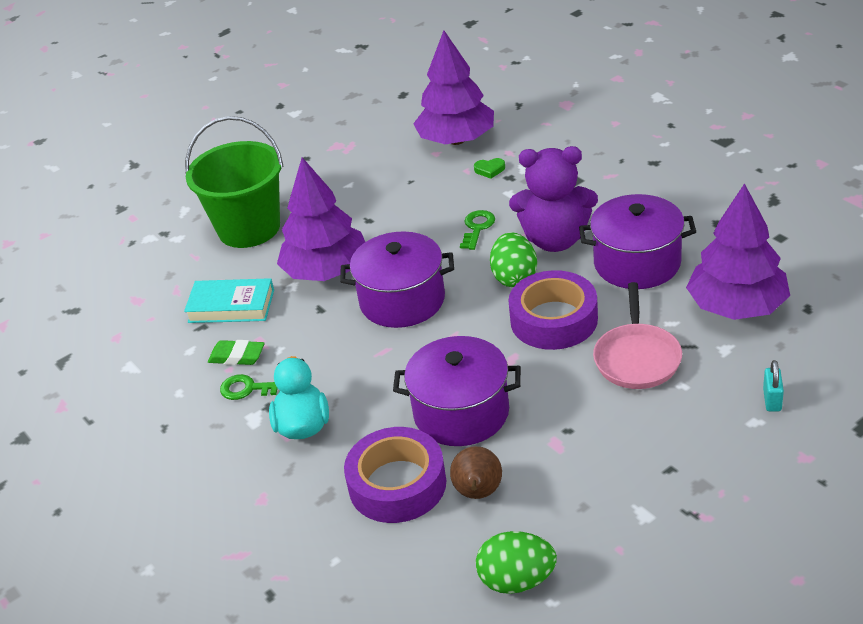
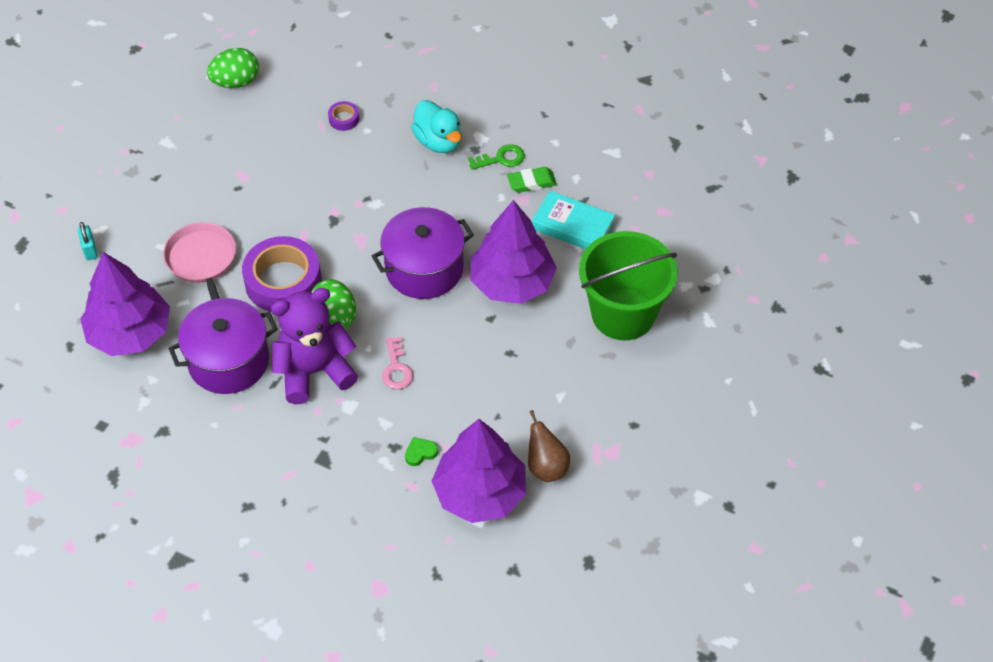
camera: 150 degrees right, 15 degrees up
(231, 306) = (573, 226): turquoise book -> turquoise book turned 45 degrees clockwise
(397, 484) = (344, 119): purple tape -> purple tape, size x0.43
(461, 413) = (323, 181): purple pot -> none
(477, 228) = (396, 368): green key -> pink key
(478, 493) = (284, 127): brown pear -> brown pear (546, 467)

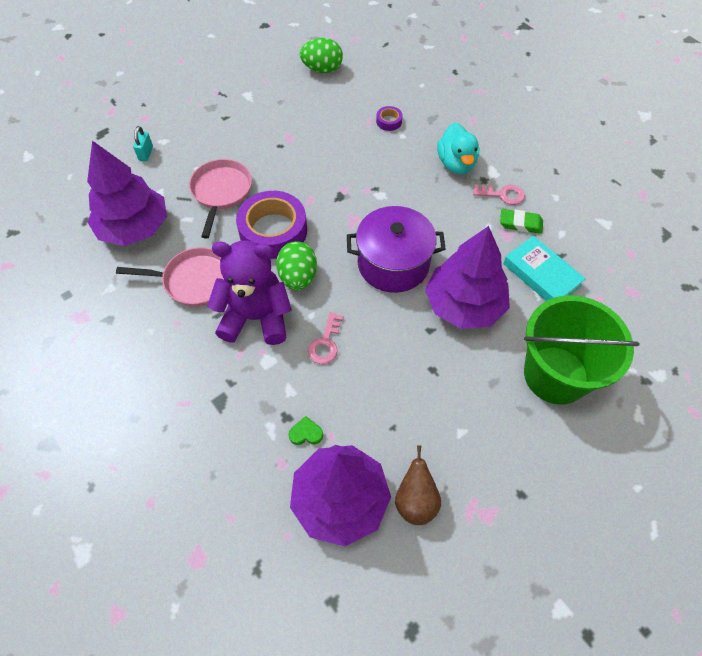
camera: 25 degrees right, 5 degrees up
(228, 361) = (193, 280): purple pot -> pink pan
(501, 158) = (503, 195): green key -> pink key

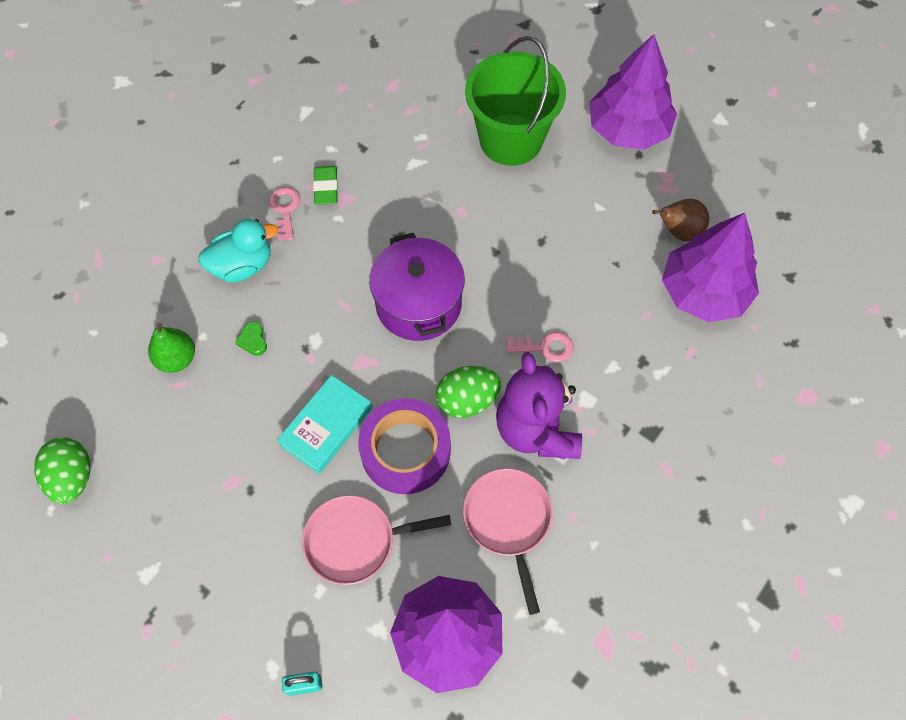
camera: 105 degrees left, 5 degrees up
(306, 433) = (652, 338): green heart -> green heart (253, 340)
(389, 121) = (177, 359): purple tape -> green pear
(464, 305) = (454, 226): purple tree -> purple tree (628, 129)
(541, 274) = (393, 161): turquoise book -> turquoise book (326, 426)

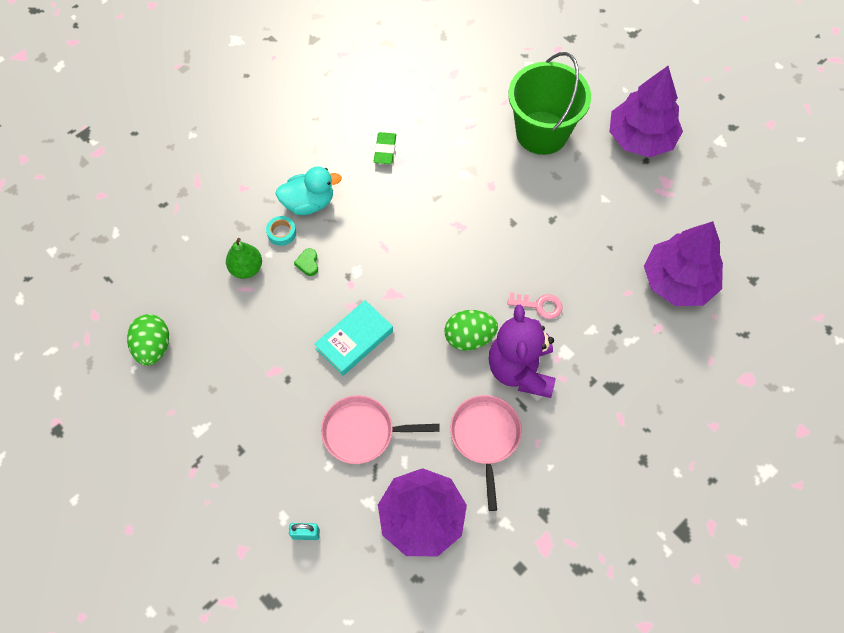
camera: 10 degrees right, 0 degrees up
(214, 308) = (281, 233): none -> turquoise tape
(285, 210) = (349, 163): pink key -> none
(405, 450) = (413, 369): purple tape -> none
(418, 304) = (443, 255): purple pot -> none
(679, 232) = (667, 229): brown pear -> none

